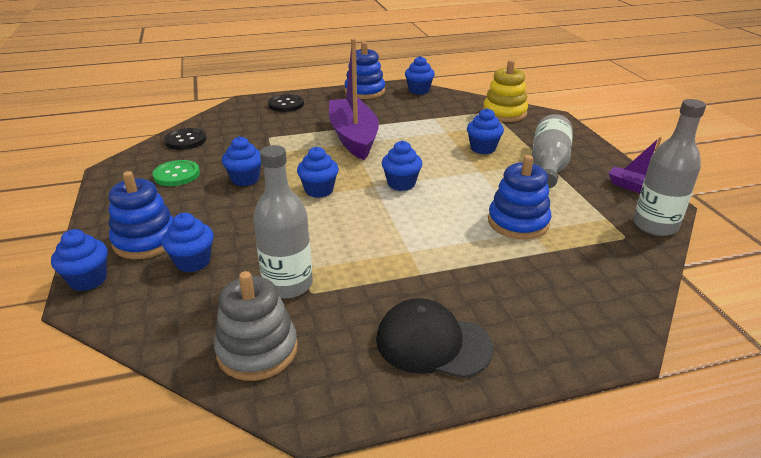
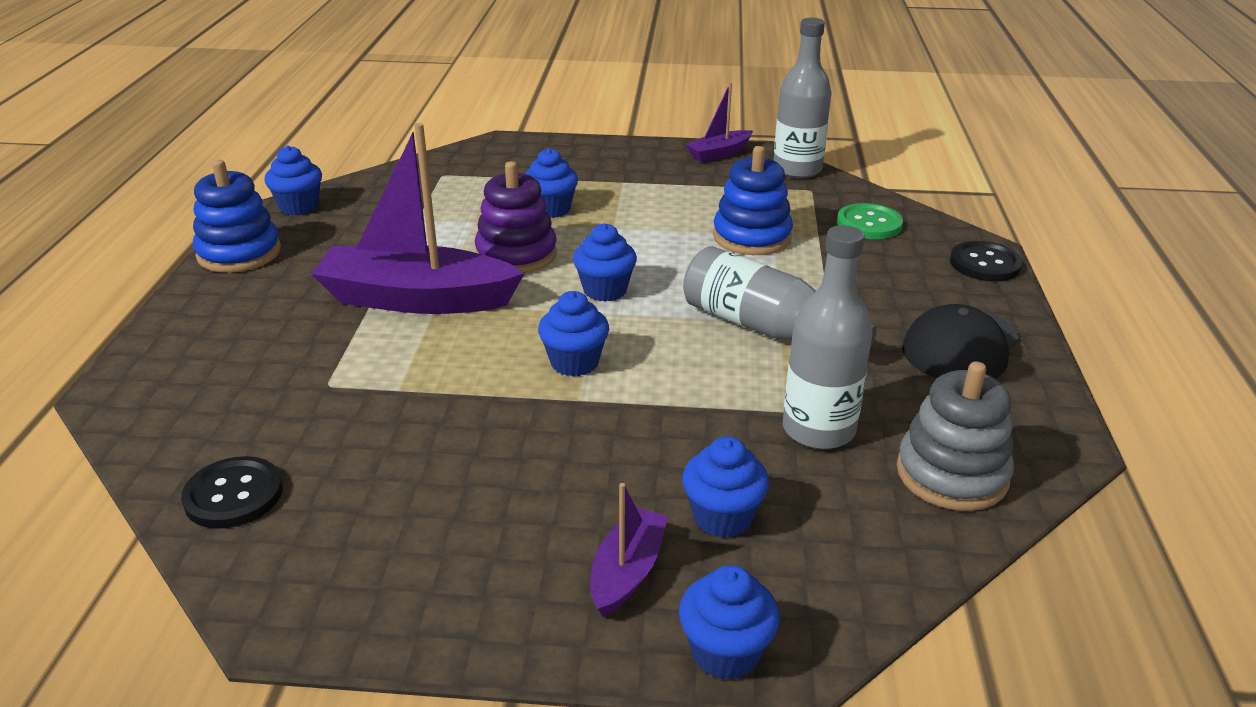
camera: 70 degrees left, 0 degrees up
(146, 240) = (627, 572): blue stacking toy -> purple boat
(177, 175) = (391, 518): green button -> green button (869, 224)
(245, 179) = (479, 432): blue cupcake -> none
(286, 104) = (194, 344): black button -> black button (985, 264)
(419, 151) = (516, 254): none -> purple stacking toy
(504, 113) = (458, 167): yellow stacking toy -> none
(548, 165) = (632, 182): grey bottle -> grey bottle (764, 327)

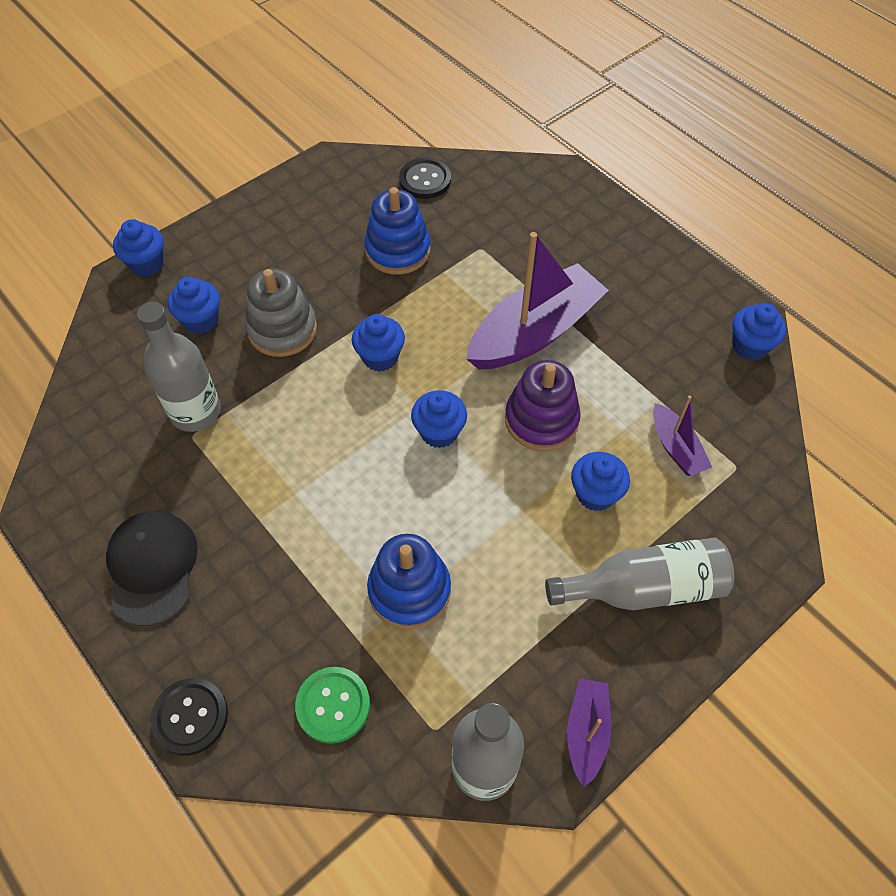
camera: 135 degrees right, 25 degrees up
(239, 253) = (694, 282): blue stacking toy -> blue stacking toy (397, 250)
(627, 572) = (219, 266): purple boat -> purple boat (676, 448)
(764, 327) = (300, 478): grey bottle -> grey bottle (644, 588)
(951, 474) = (99, 433): grey stacking toy -> grey stacking toy (282, 329)

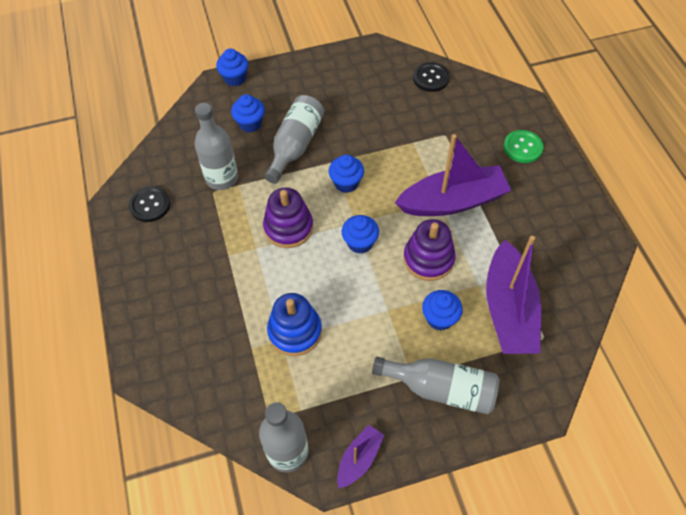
camera: 25 degrees right, 0 degrees up
(152, 568) = (157, 260): black cap -> none
(190, 717) = (139, 352): black button -> black button (150, 205)
(282, 329) = (295, 145): grey stacking toy -> grey bottle
(328, 447) = (288, 227): none -> purple stacking toy
(333, 705) = (219, 379): green button -> green button (522, 147)
(397, 250) = (390, 119): blue stacking toy -> none
(676, 448) = (509, 309): purple boat -> purple boat, size x2.03
(749, 346) = (597, 262): blue cupcake -> none

